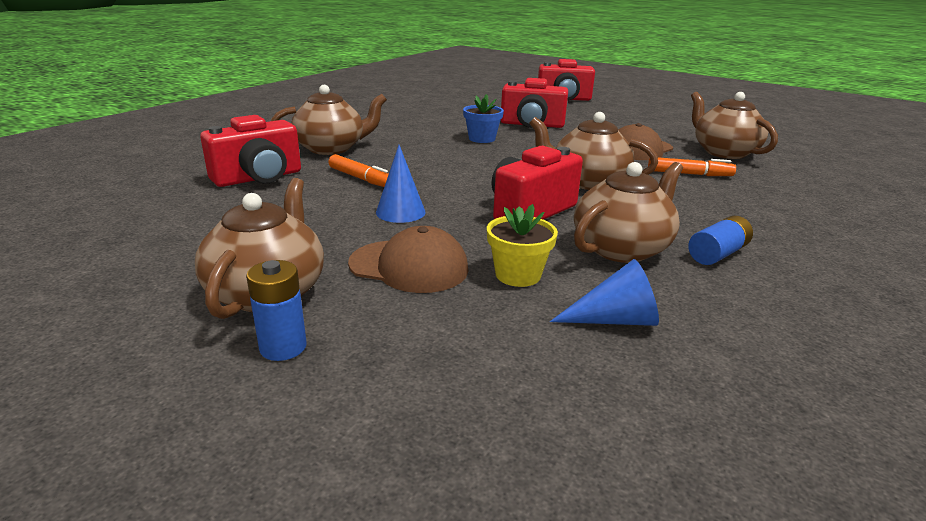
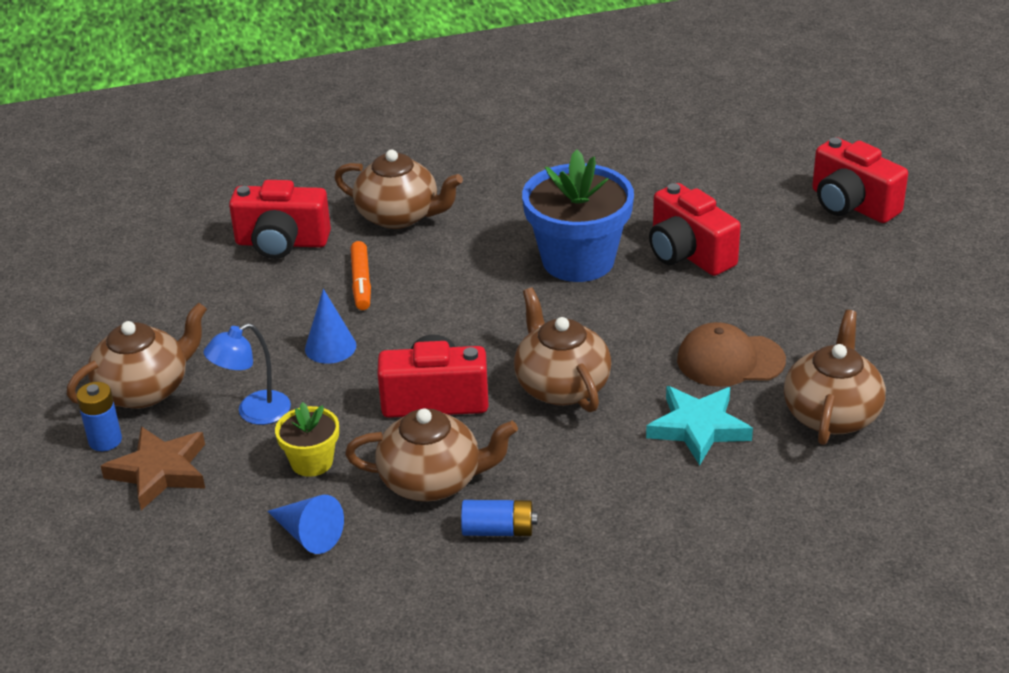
camera: 45 degrees right, 10 degrees up
(391, 343) = (159, 471): none -> brown star
(409, 266) = (254, 413): brown cap -> blue lamp
(482, 139) = (578, 260): blue flower pot -> blue flower pot, size x1.99
(689, 174) = (698, 428): orange marker -> turquoise star

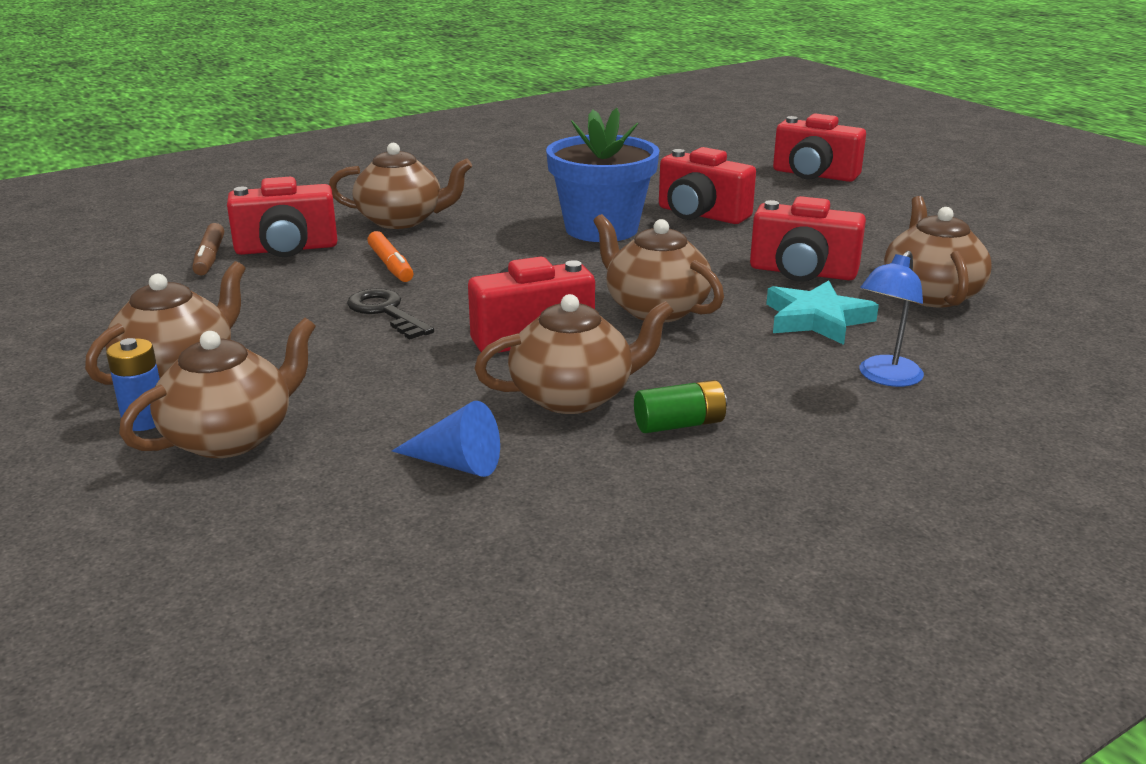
camera: 20 degrees left, 10 degrees down
(159, 471) = (231, 437): brown star -> brown teapot
(214, 244) = (210, 257): none -> brown marker
(254, 413) = (326, 372): blue lamp -> blue lamp (885, 378)
(312, 462) = (421, 401): yellow flower pot -> none
(330, 347) = (386, 312): blue cone -> black key
(498, 530) = (679, 424): blue battery -> green battery
(730, 360) = (802, 272): brown cap -> red camera

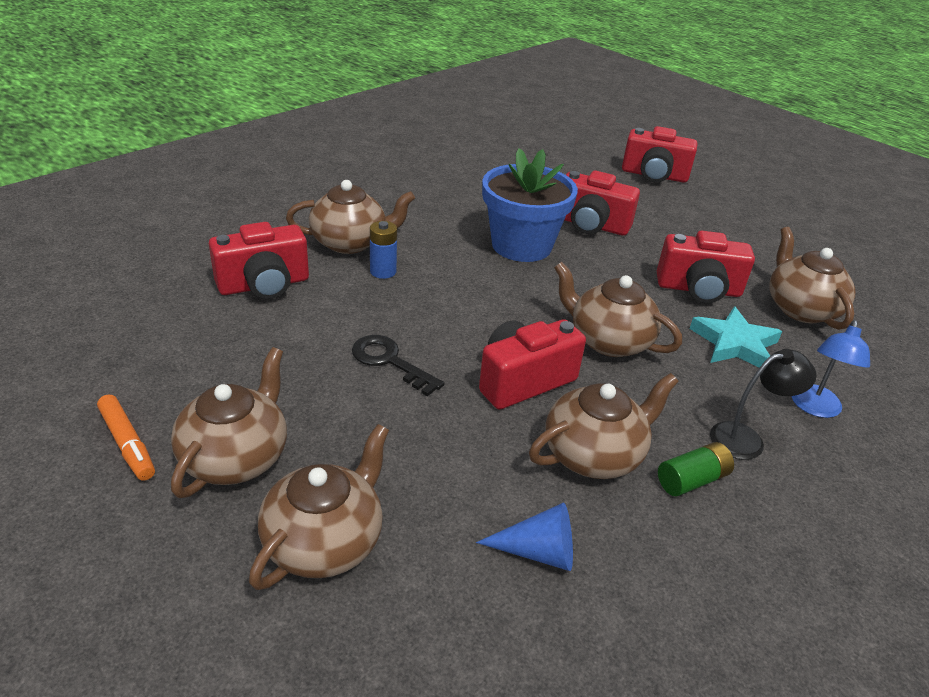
camera: 15 degrees left, 10 degrees up
(145, 420) = (233, 528): blue battery -> blue battery (383, 271)
(210, 257) = (197, 300): brown marker -> none
(390, 265) = (366, 301): orange marker -> orange marker (127, 443)
(774, 397) = (746, 439): none -> black lamp

